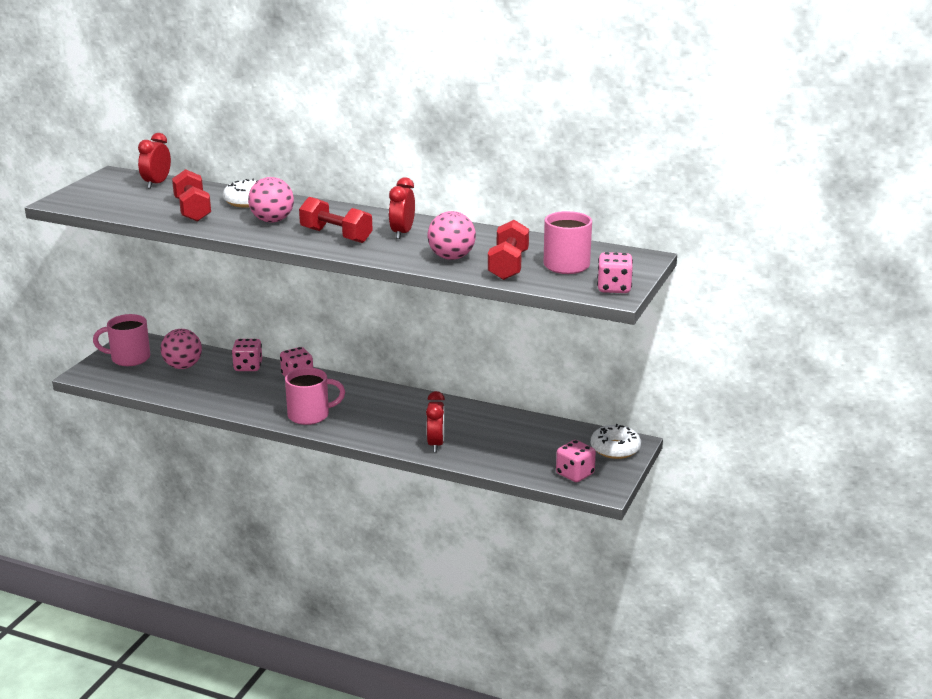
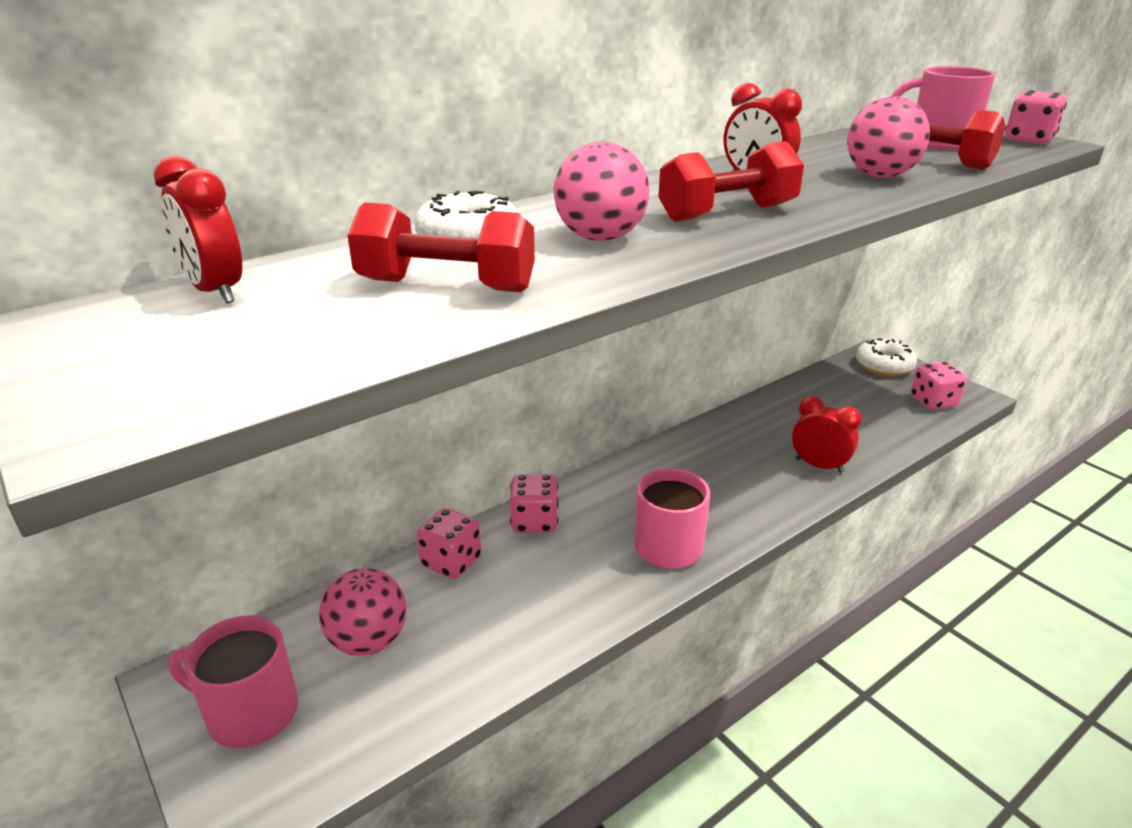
camera: 60 degrees left, 5 degrees up
(129, 358) = (250, 712): pink mug -> pink mug turned 75 degrees clockwise

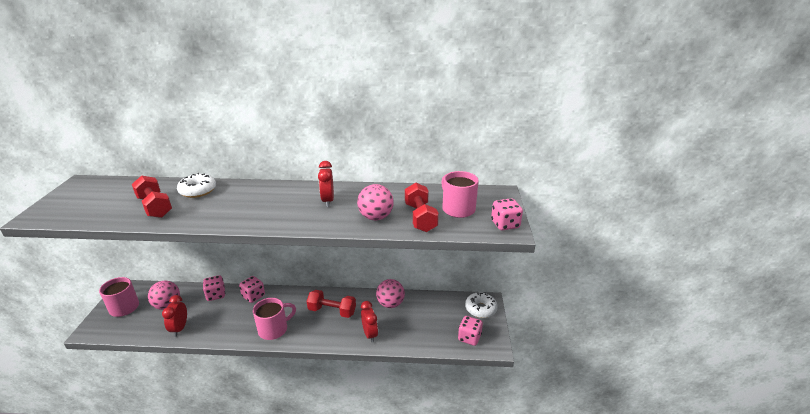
camera: 40 degrees right, 0 degrees up
(215, 292) = (119, 186): red clock -> red clock (180, 328)
(600, 238) = (224, 206): pink ball -> pink ball (390, 304)
(727, 213) = (279, 212): red dumbbell -> red dumbbell (332, 311)

